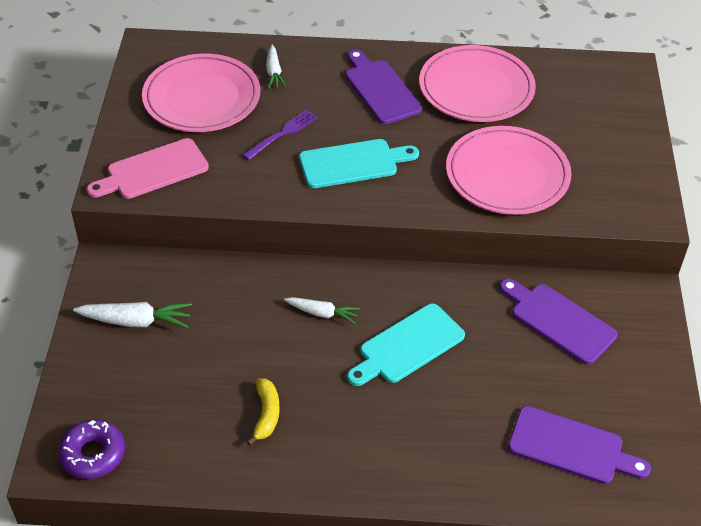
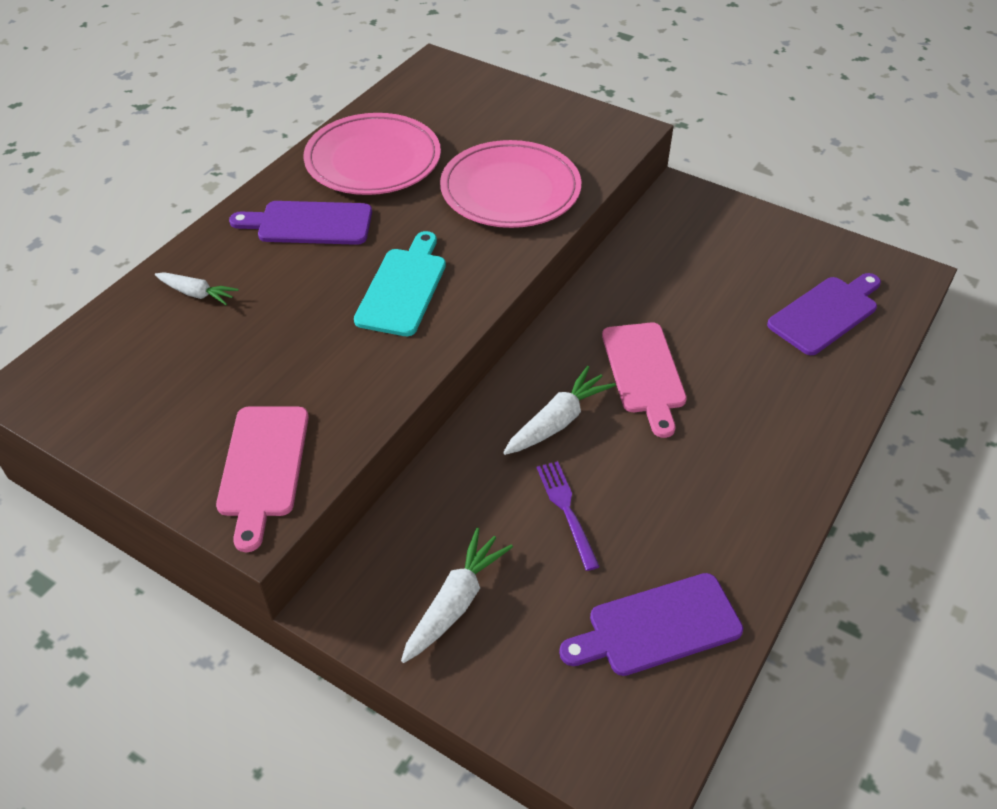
camera: 60 degrees left, 0 degrees up
(93, 454) = (644, 728): purple donut -> none
(202, 98) = (177, 373): pink plate -> none
(266, 414) = (672, 526): yellow banana -> none
(282, 134) = (306, 325): purple fork -> purple fork (566, 510)
(322, 313) = (558, 421): white carrot -> white carrot, size x1.52
(408, 346) = (644, 372): turquoise cutting board -> pink cutting board
(559, 321) = (676, 257): purple cutting board -> purple cutting board (657, 626)

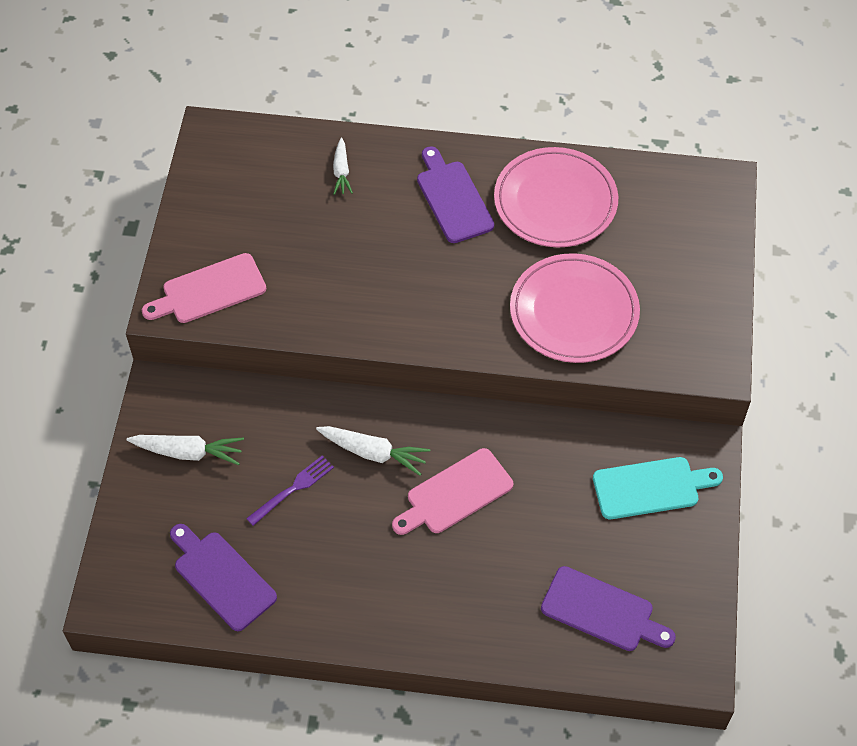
camera: 65 degrees right, 10 degrees up
(403, 288) = (415, 290): turquoise cutting board -> turquoise cutting board (651, 487)

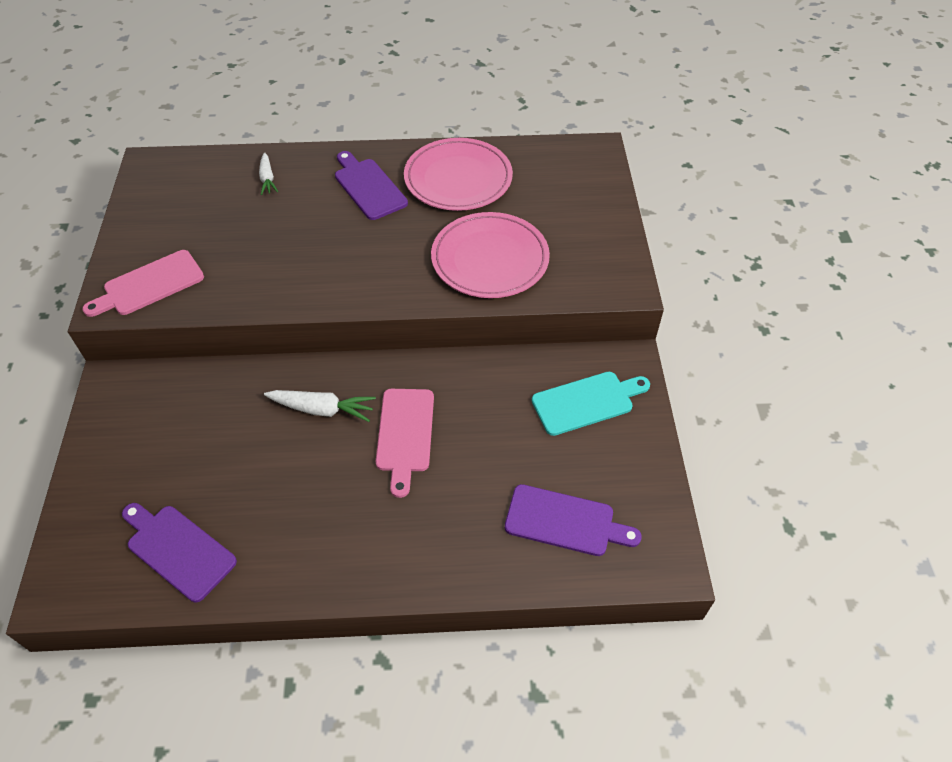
camera: 10 degrees left, 5 degrees down
(188, 452) = (140, 435): white carrot -> none
(293, 489) = (246, 453): purple fork -> none
(455, 494) = (405, 434): pink cutting board -> pink cutting board turned 45 degrees counterclockwise

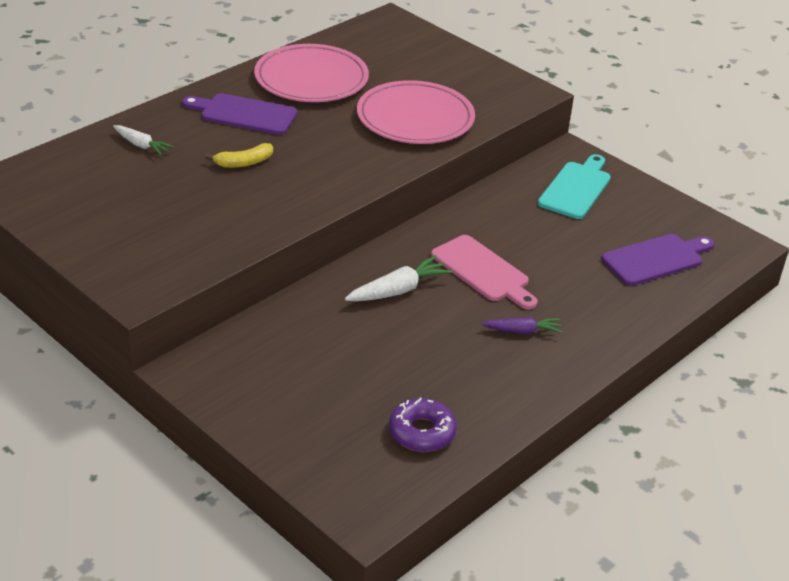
camera: 45 degrees left, 15 degrees down
(149, 285) = (154, 262): pink cutting board -> none
(178, 549) = (421, 432): purple cutting board -> purple donut
(312, 231) = (244, 163): none -> yellow banana
(362, 513) = (522, 331): none -> purple carrot

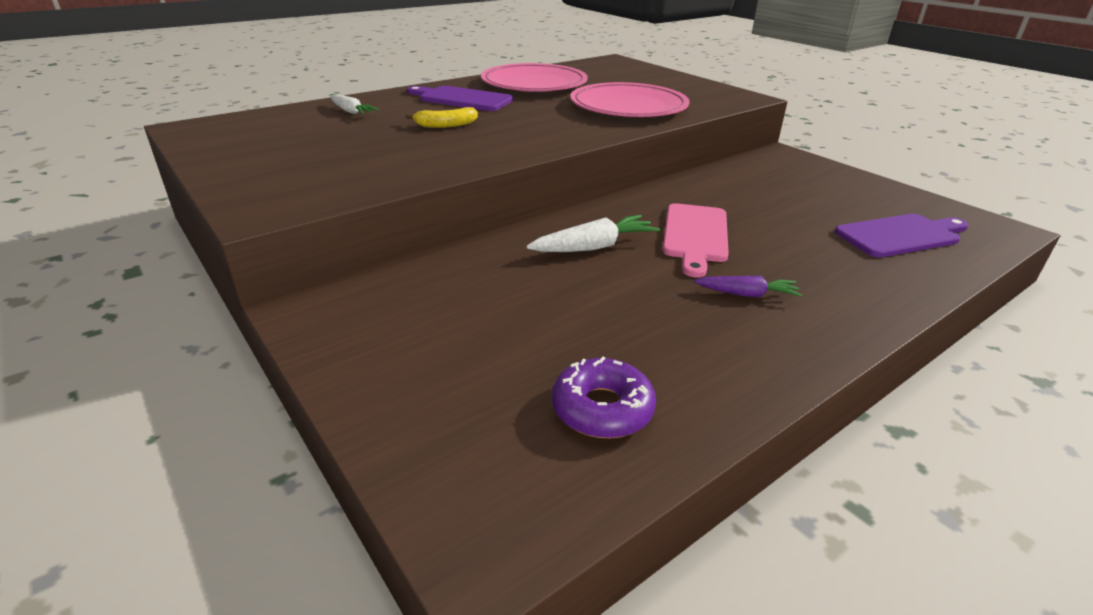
camera: 10 degrees right, 5 degrees down
(483, 271) = (695, 235): pink cutting board -> pink cutting board turned 45 degrees clockwise
(576, 188) = (793, 177): turquoise cutting board -> none

